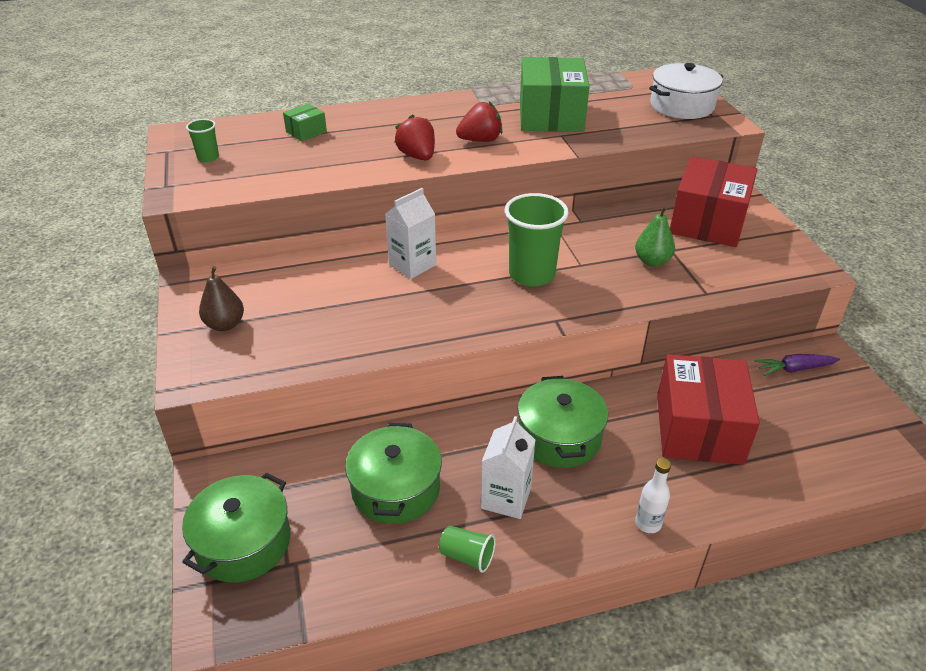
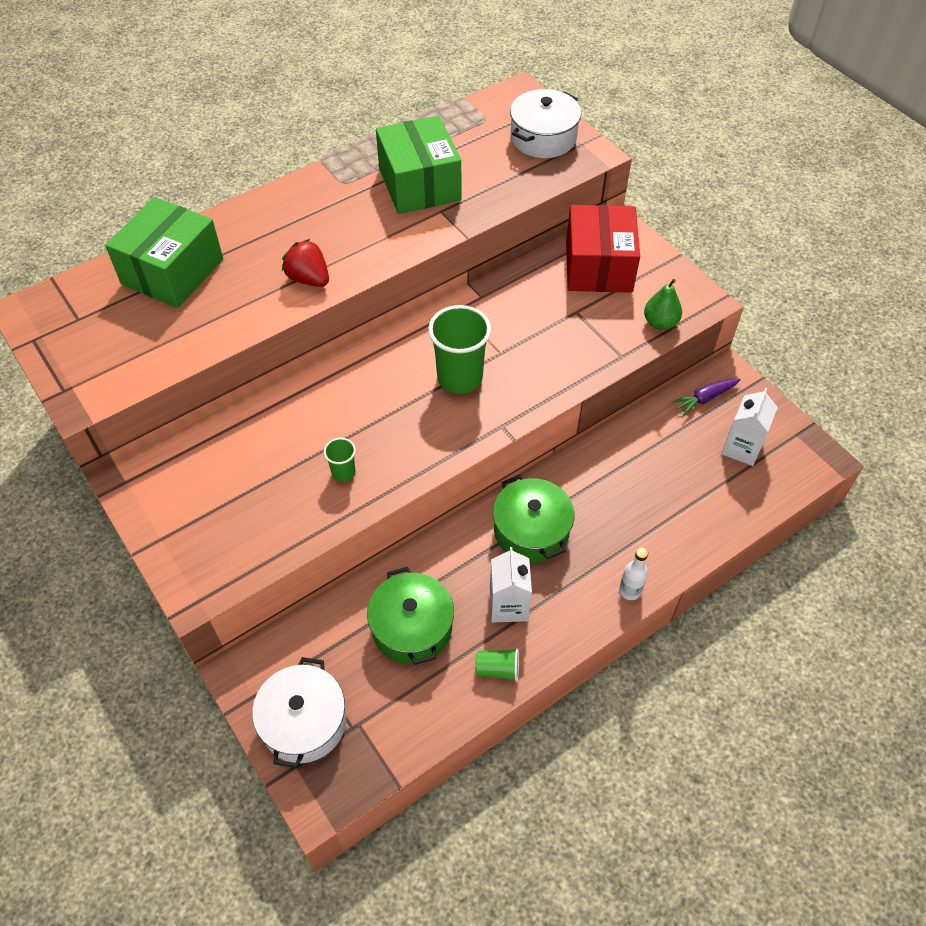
camera: 20 degrees left, 15 degrees up
(208, 157) = (85, 337): green cup -> green cup (343, 472)
(225, 325) = (193, 523): brown pear -> none
(243, 542) = (304, 722): green pot -> white pot
(306, 132) = (172, 271): green box -> green box, size x2.28
(412, 265) = (341, 397): white carton -> white carton (741, 448)
(480, 140) = (362, 239): red strawberry -> none
(652, 261) = (563, 330): green pear -> green pear (660, 323)
(698, 428) = (643, 485): red box -> none

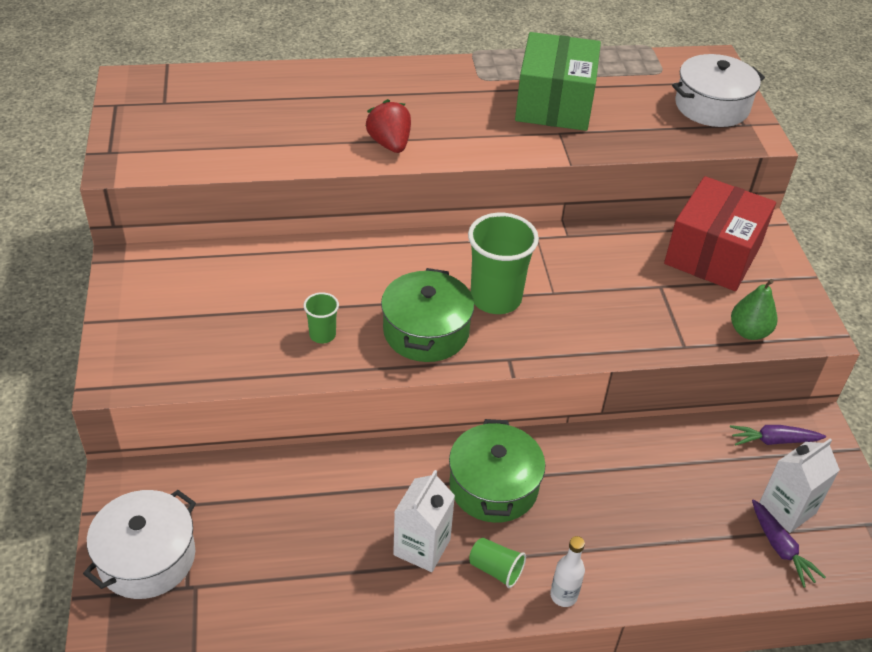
camera: 25 degrees right, 10 degrees down
(172, 271) = (272, 95): green box -> none
(412, 627) = (310, 521): green pot -> green pot (426, 331)
(497, 669) = (369, 604): green cup -> green cup (495, 569)
(753, 480) = (780, 548): none -> purple carrot

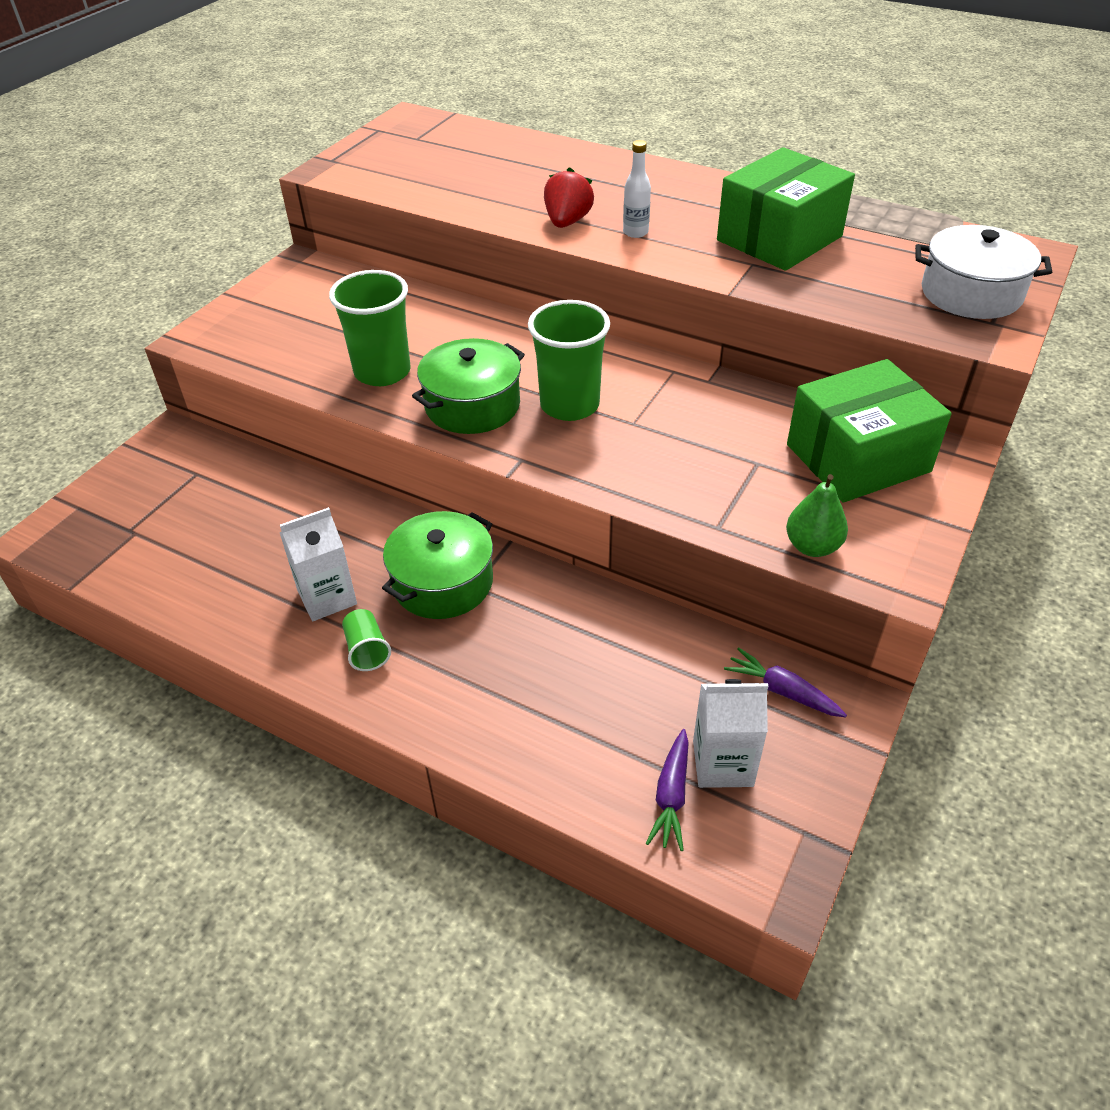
camera: 40 degrees right, 0 degrees up
(147, 558) = (127, 495): white pot -> none
(322, 335) = (382, 372): green cup -> green cup, size x2.03
(563, 595) = (401, 706): white bottle -> white bottle (635, 232)
(713, 254) = (858, 458): red box -> green box

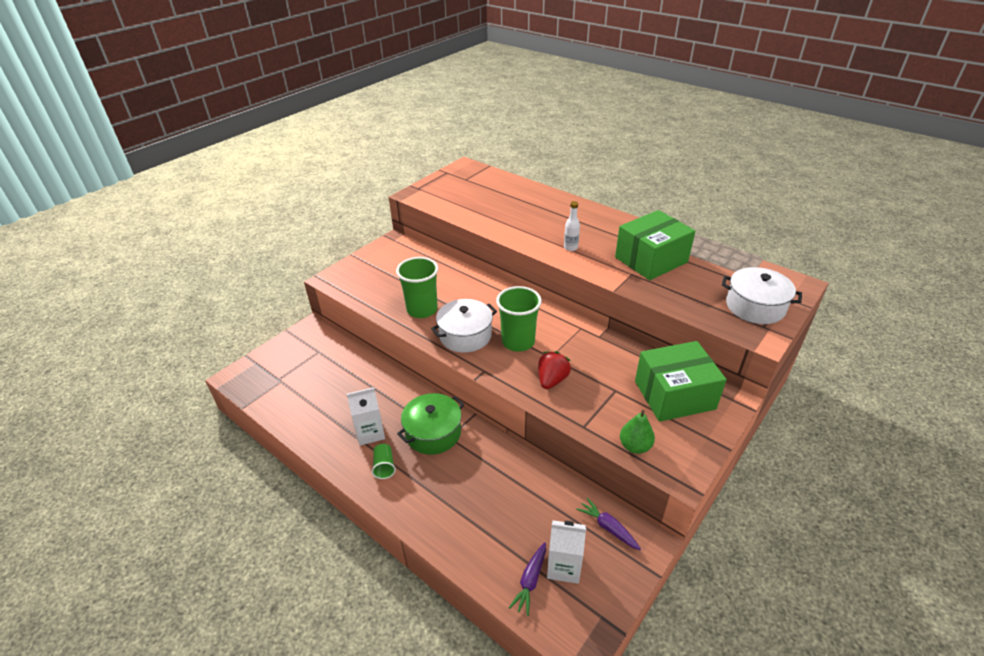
camera: 10 degrees right, 5 degrees down
(472, 405) = (465, 335): green pot -> white pot
(567, 222) = (534, 237): red strawberry -> red strawberry (552, 380)

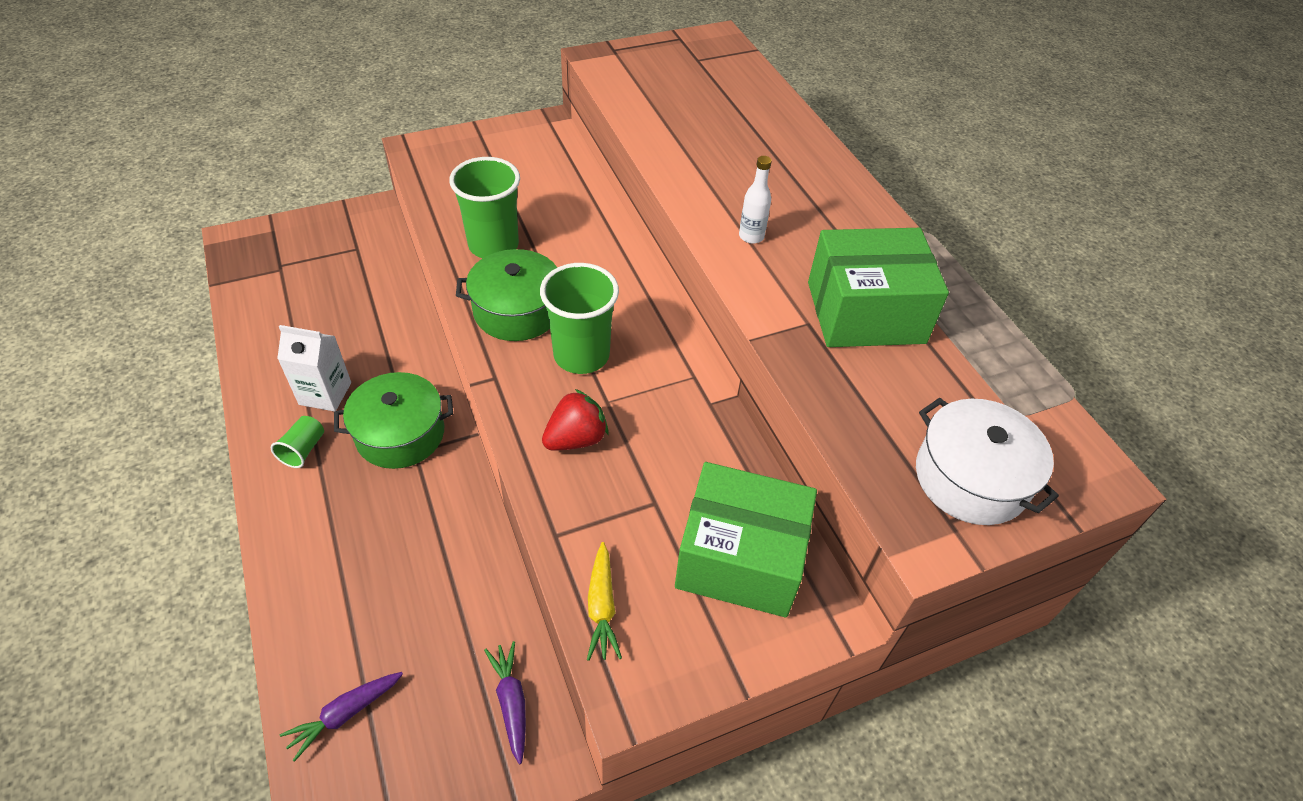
camera: 25 degrees right, 10 degrees up
(465, 335) = (517, 311): white pot -> green pot
(564, 566) = (404, 721): white carton -> none
(635, 446) = (602, 607): green pear -> yellow carrot

